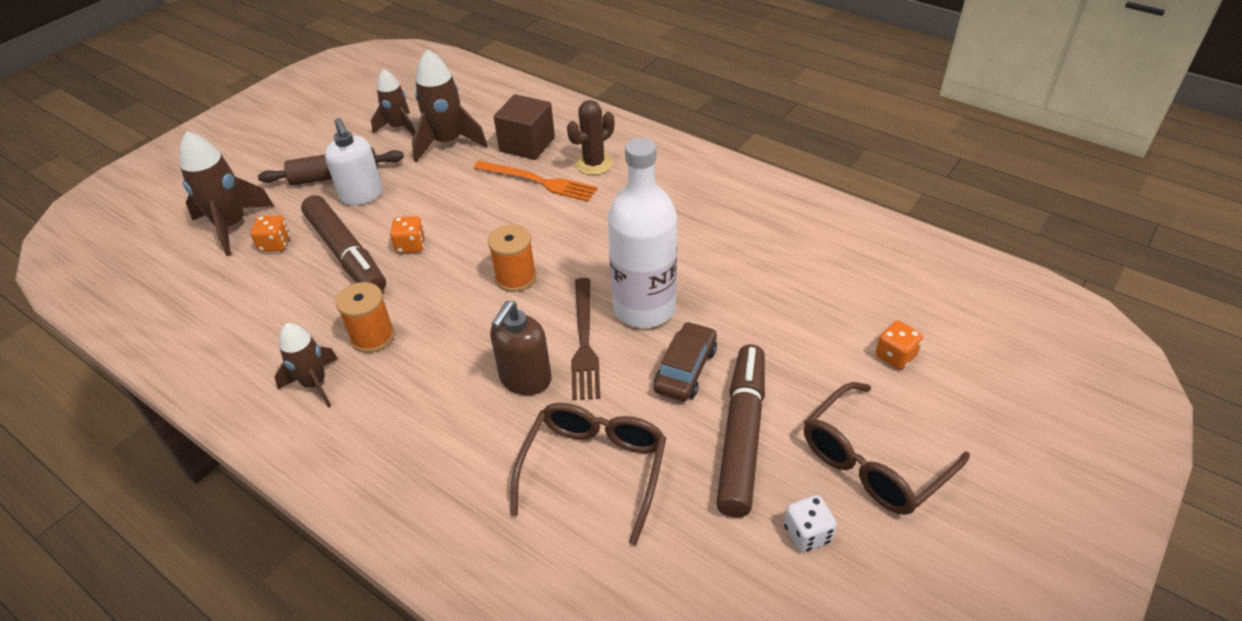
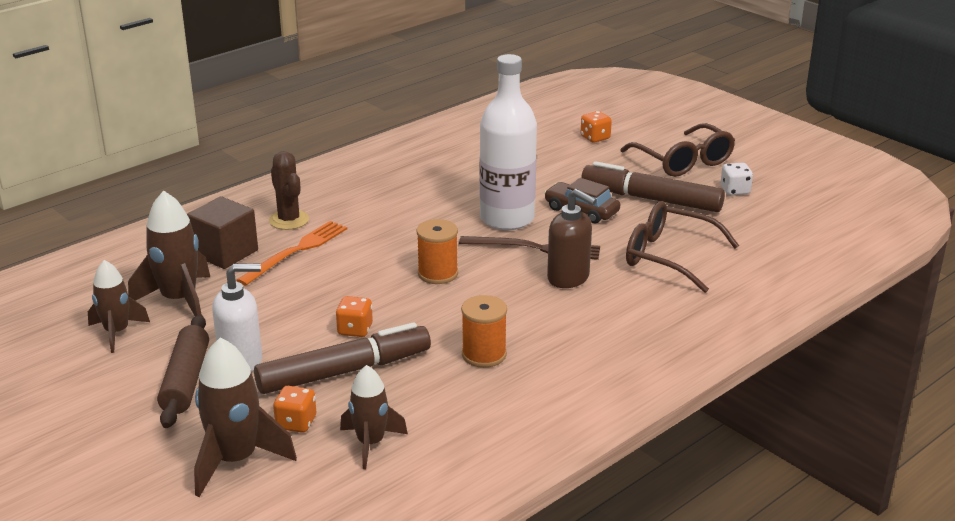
camera: 80 degrees left, 15 degrees down
(315, 384) = (536, 389): brown rocket -> brown rocket (371, 443)

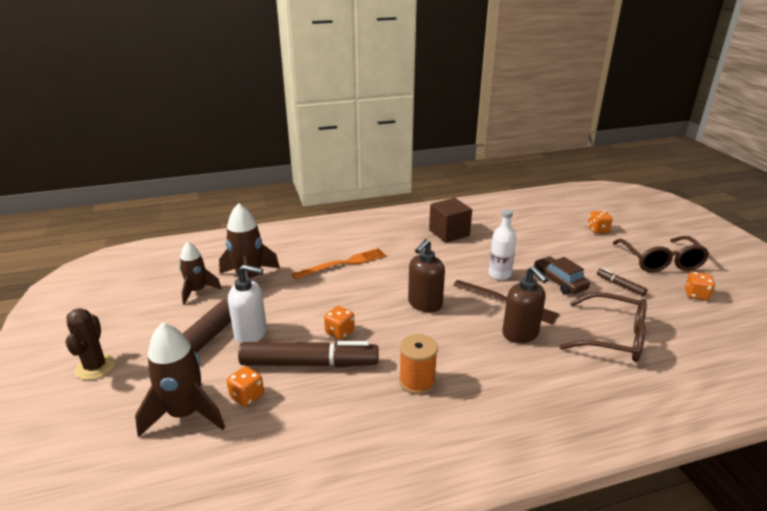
camera: 25 degrees right, 0 degrees up
(225, 252) = (300, 254): brown cube -> brown cube (449, 233)
(289, 220) = (354, 241): brown cactus -> brown cactus (95, 367)
(371, 443) = (283, 434): brown rocket -> none
(438, 274) = (424, 304): orange spool -> brown soap dispenser
(507, 218) = (499, 274): white bottle -> white bottle, size x0.56
(651, 199) = (620, 285): brown marker -> brown marker, size x0.45
(668, 256) = (613, 337): brown glasses -> brown glasses turned 150 degrees clockwise
(735, 191) = (696, 295): white dice -> orange dice

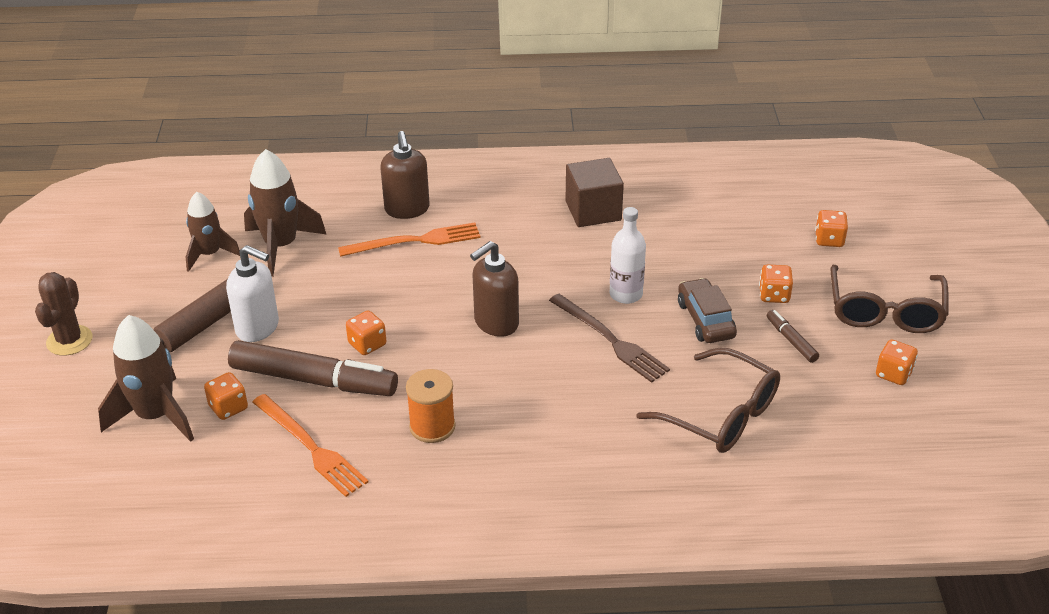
camera: 15 degrees right, 10 degrees up
(328, 415) = (311, 447): none -> orange fork
(520, 334) = (599, 388): brown soap dispenser -> brown soap dispenser (407, 209)
(590, 262) = (774, 295): none -> orange dice

